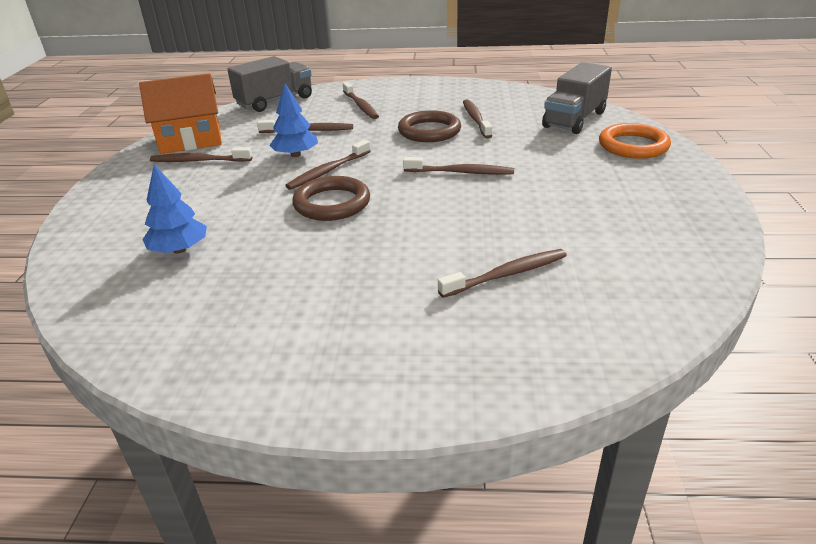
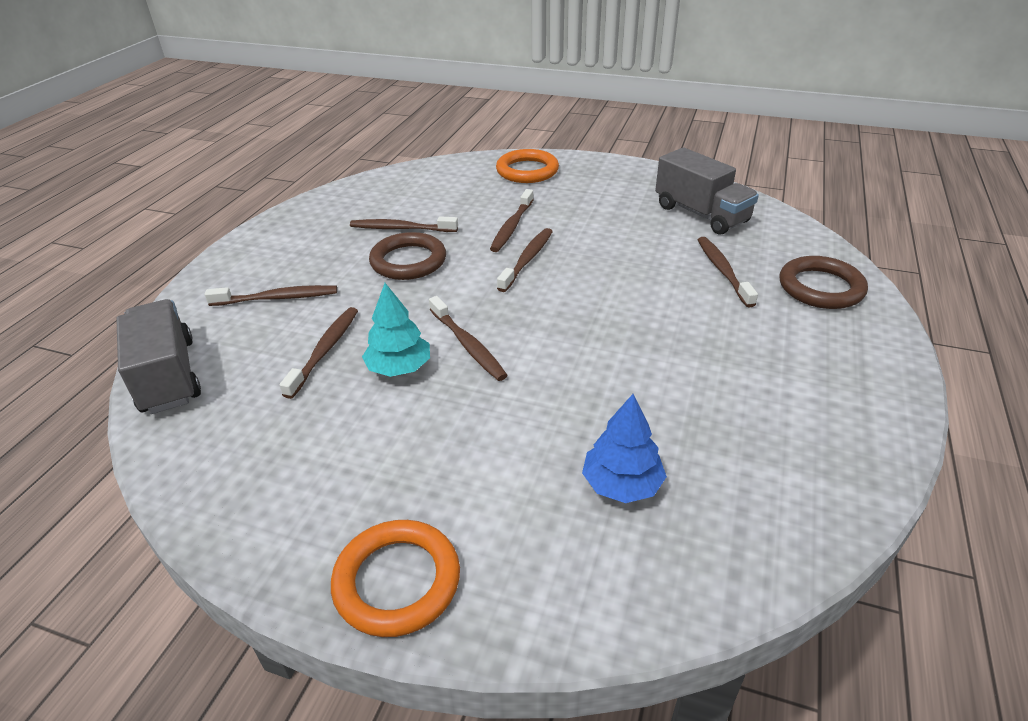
camera: 75 degrees left, 5 degrees up
(112, 191) = (397, 581): none -> orange ring
(191, 140) = (248, 481): orange house -> none
(199, 161) = (348, 469): brown toothbrush -> brown toothbrush (512, 227)
(296, 155) = (399, 368): blue tree -> turquoise tree
(332, 203) = (555, 350): brown ring -> brown ring (820, 287)
(574, 119) = (450, 181): grey truck -> grey truck (701, 214)

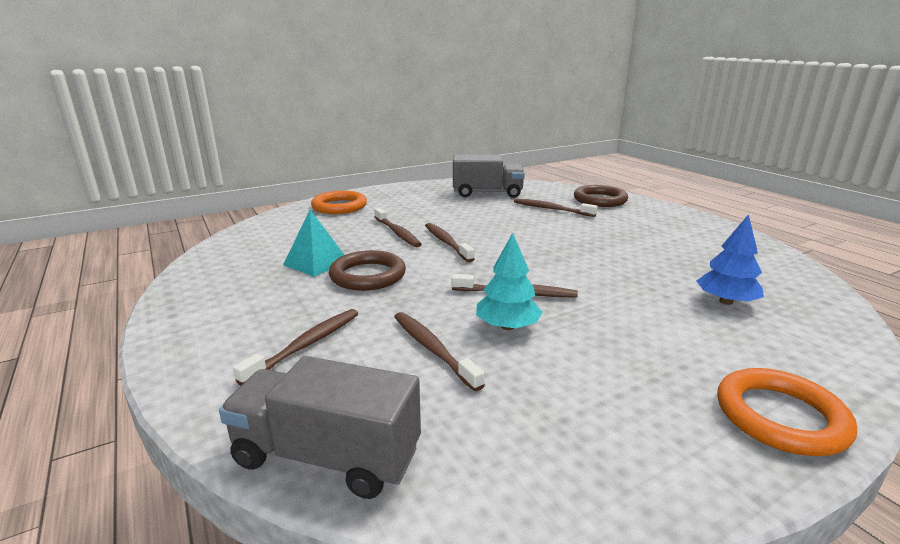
camera: 50 degrees left, 15 degrees down
(401, 228) = (316, 263): brown toothbrush -> turquoise pyramid

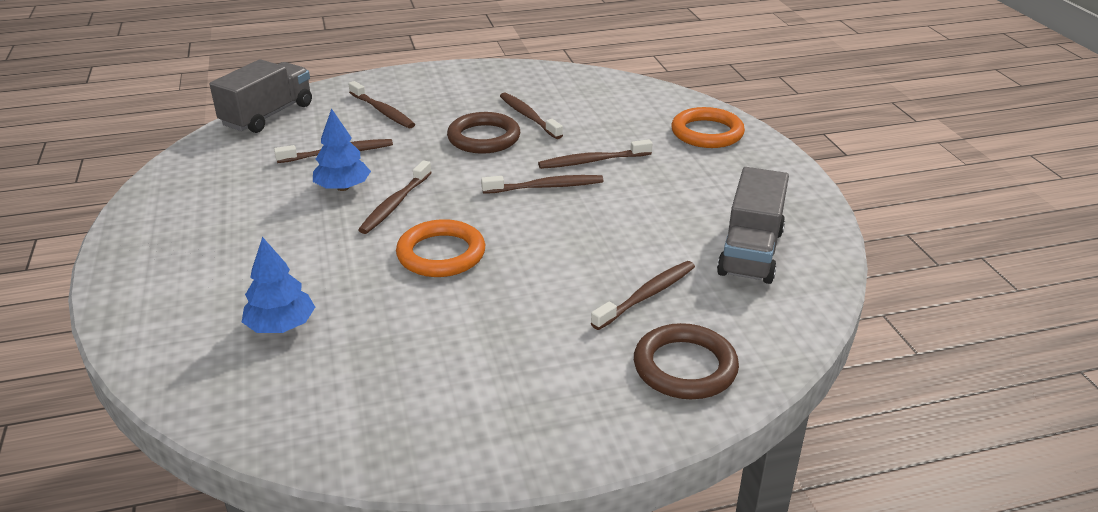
camera: 105 degrees right, 10 degrees up
(316, 263) = (528, 116): turquoise pyramid -> brown toothbrush
(507, 326) = (343, 188): turquoise tree -> blue tree
(780, 417) = (138, 267): orange ring -> orange ring (441, 254)

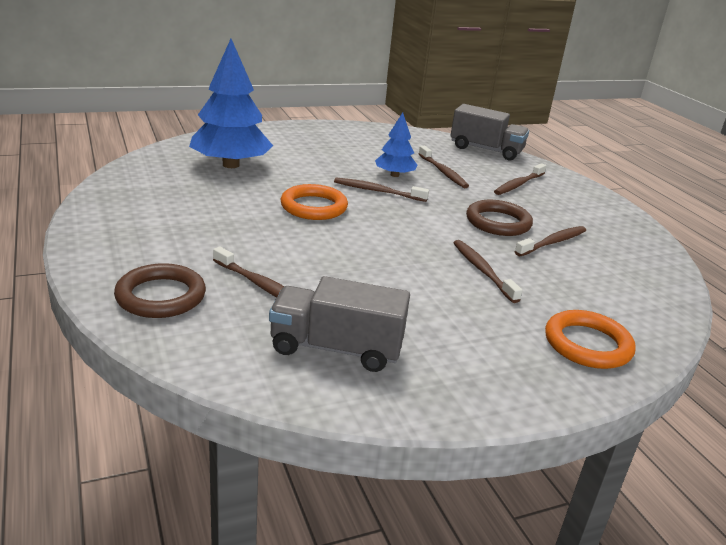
camera: 80 degrees right, 5 degrees down
(281, 326) = (231, 165): blue tree -> blue tree, size x1.86
(546, 187) = (425, 247): brown toothbrush -> none

